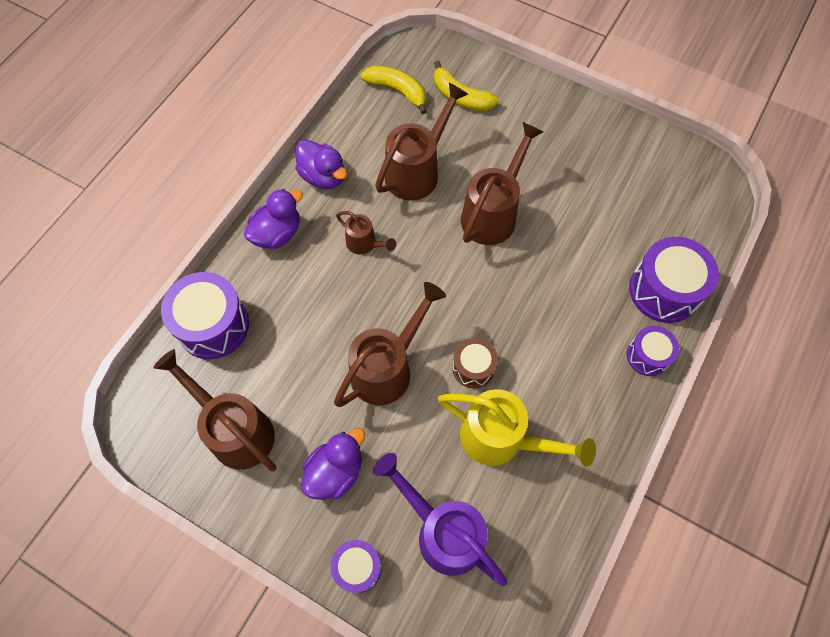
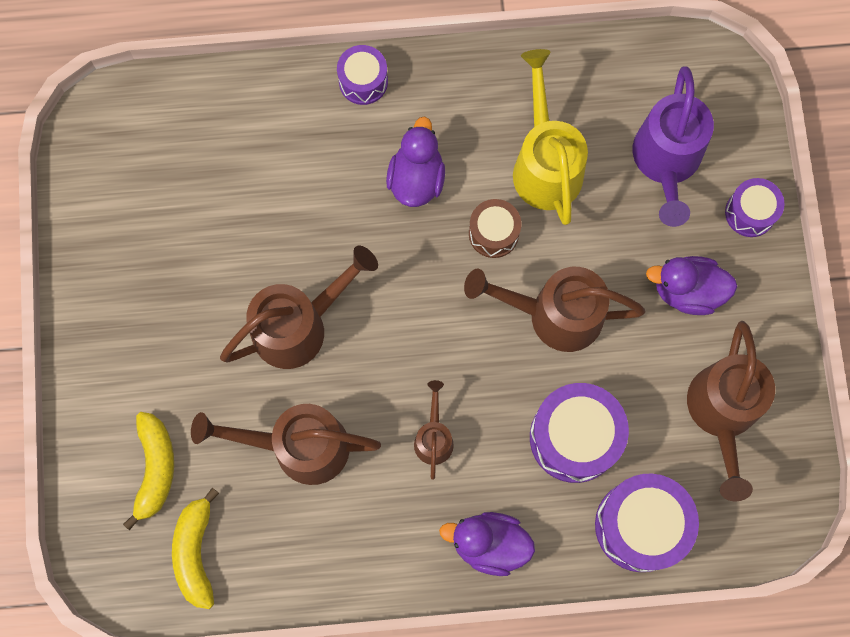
camera: 125 degrees left, 10 degrees up
(323, 176) = (380, 550): purple duck -> purple duck (416, 179)
(493, 213) = (299, 326): brown watering can -> brown watering can turned 150 degrees clockwise
(664, 290) = (276, 103): purple drum -> purple drum (574, 437)

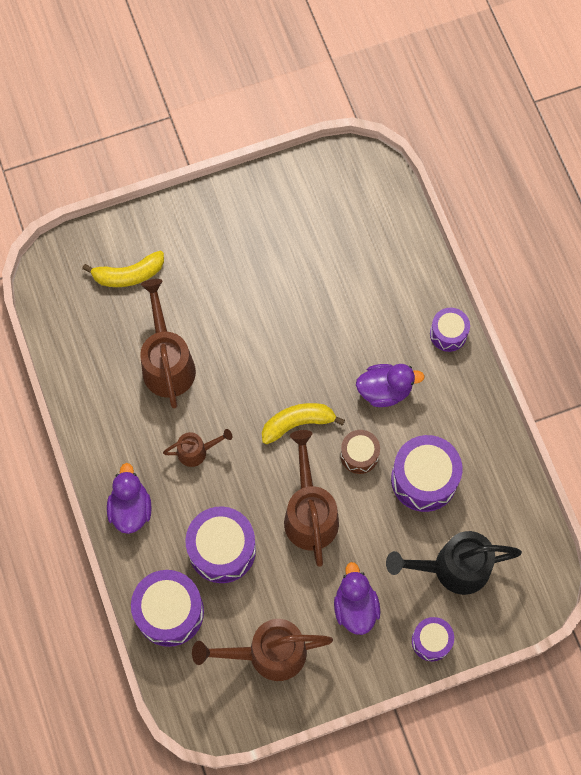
camera: 75 degrees right, 5 degrees down
(195, 552) = (79, 316): yellow banana -> yellow banana (297, 423)
(299, 326) = (252, 339): brown watering can -> none
(545, 164) = (424, 479): yellow watering can -> purple drum
(666, 162) = (453, 568): purple watering can -> black watering can

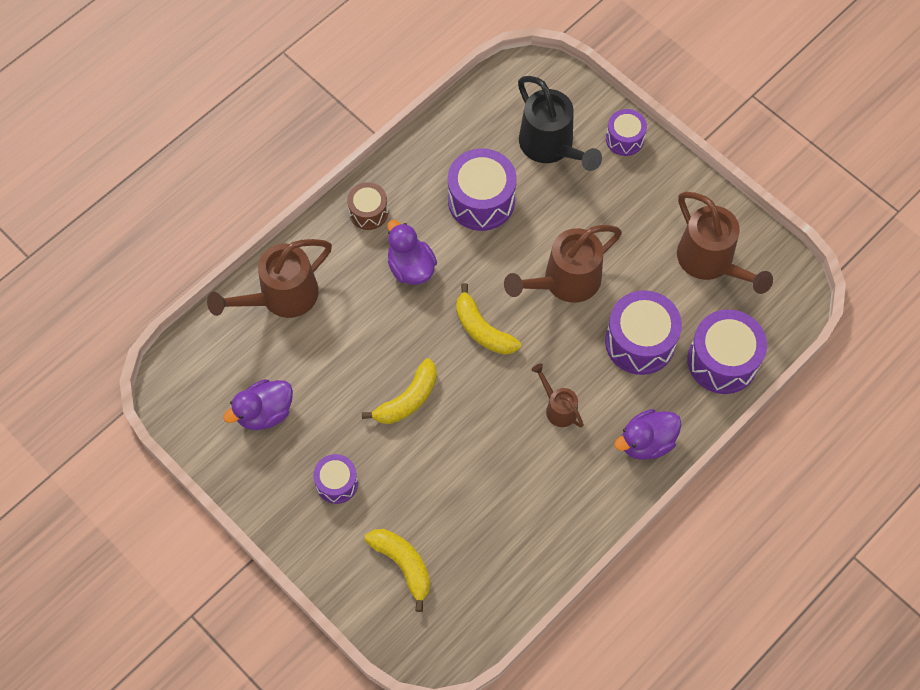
camera: 115 degrees left, 5 degrees down
(167, 363) = (481, 478): brown watering can -> brown watering can (281, 297)
(263, 336) = (408, 399): none -> yellow banana
(355, 607) = (629, 209): purple duck -> purple duck (265, 412)
(359, 455) = (486, 263): brown drum -> brown drum (368, 212)
(448, 334) = (325, 235): purple drum -> purple drum (337, 483)

